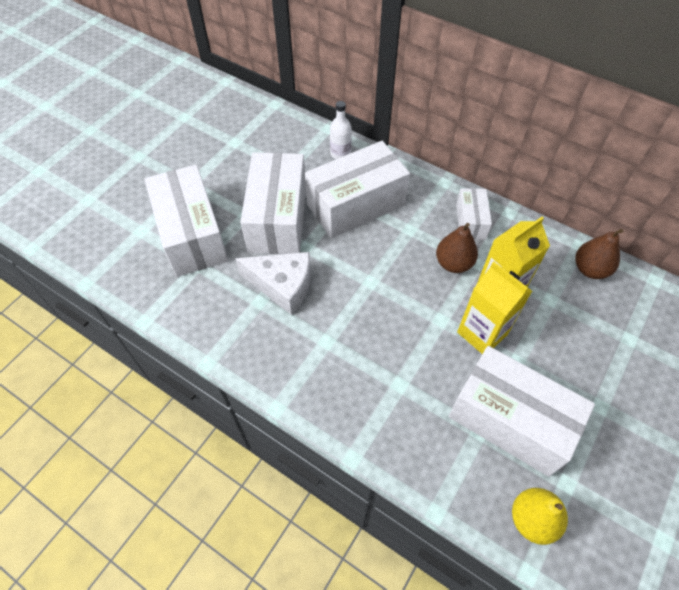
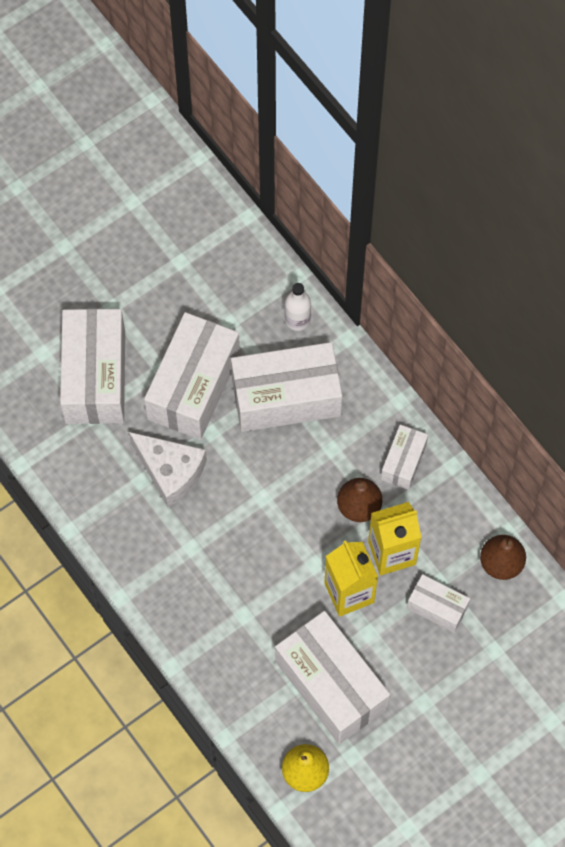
camera: 20 degrees right, 10 degrees up
(562, 320) = (437, 607): none -> white box

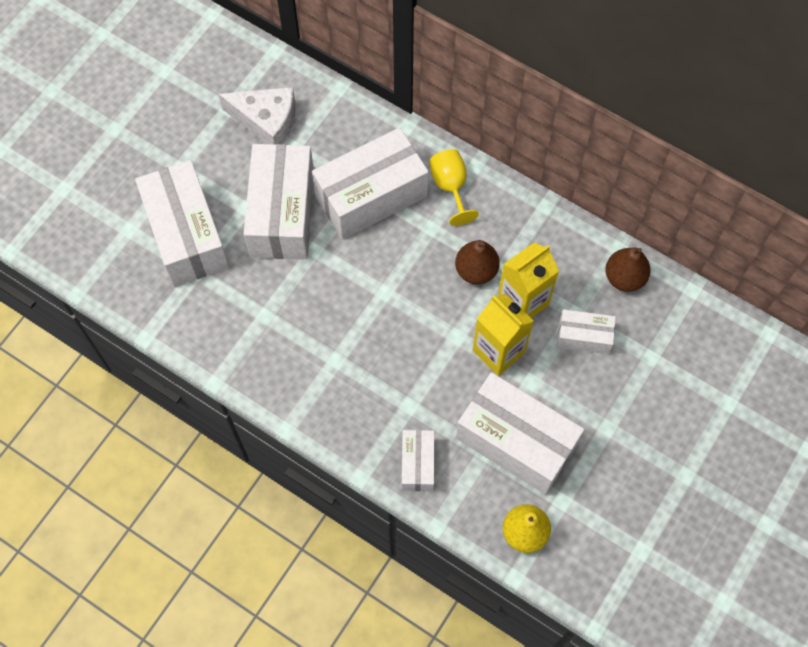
camera: 20 degrees left, 0 degrees up
(170, 471) = (289, 297): white cheese -> white cheese (266, 121)
(297, 319) = (355, 125): white bottle -> none
(367, 414) = (450, 187): none -> yellow goblet
(403, 462) = (500, 217): white box -> white box (417, 464)

